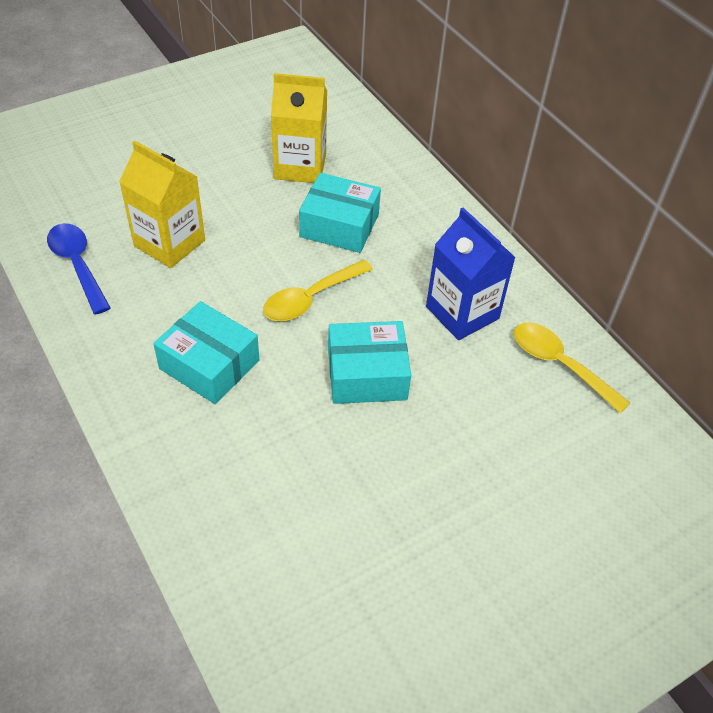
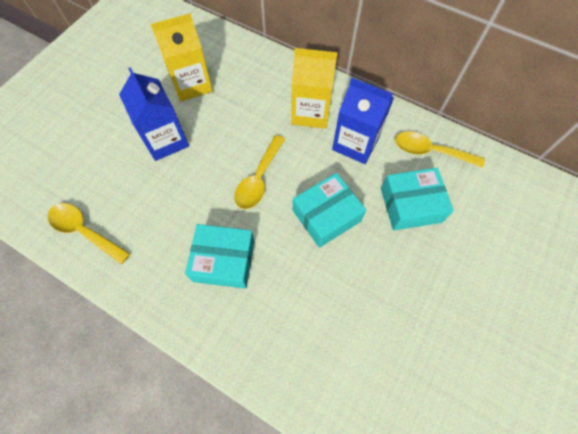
camera: 25 degrees left, 15 degrees up
(77, 265) = (85, 231): blue spoon -> yellow spoon
(169, 243) = (139, 183): yellow carton -> yellow carton (310, 112)
(229, 212) = (166, 140): none -> blue carton
(339, 225) = (244, 117): turquoise box -> turquoise box (411, 205)

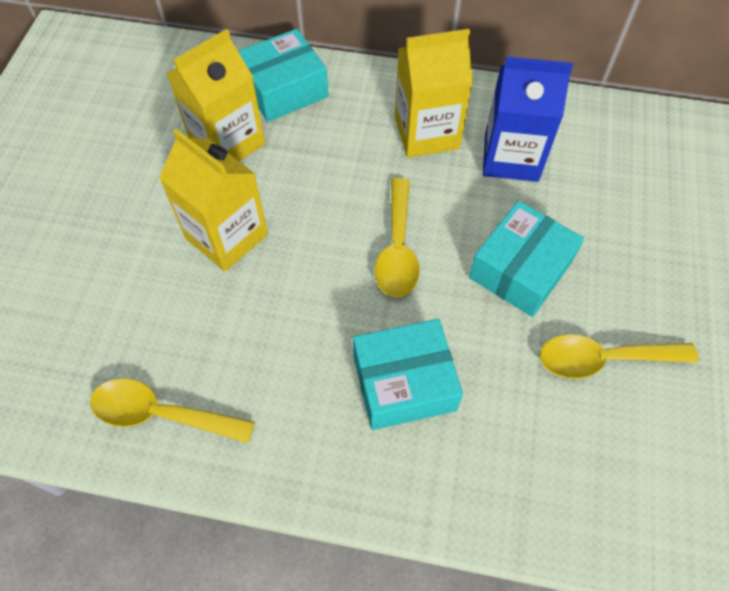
camera: 20 degrees left, 5 degrees down
(166, 140) = (226, 236): blue carton -> yellow carton
(411, 205) = (627, 218): turquoise box -> turquoise box (284, 89)
(430, 151) = (617, 138): yellow spoon -> yellow spoon (603, 359)

